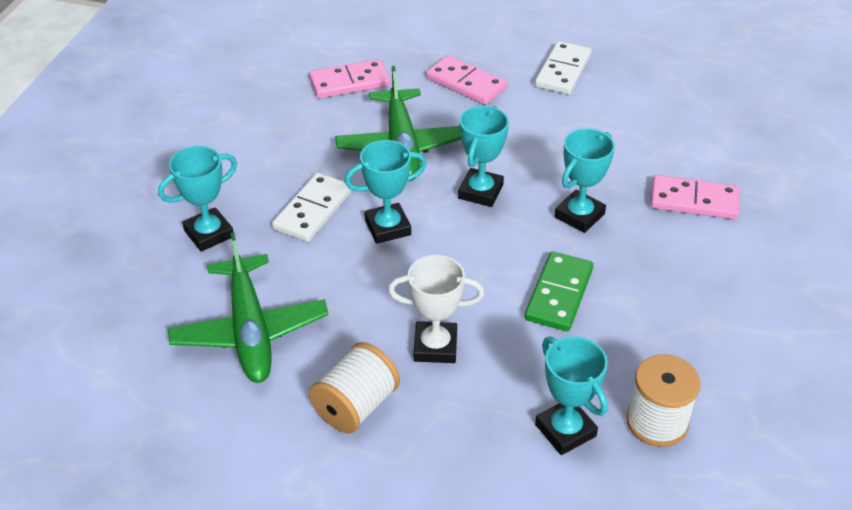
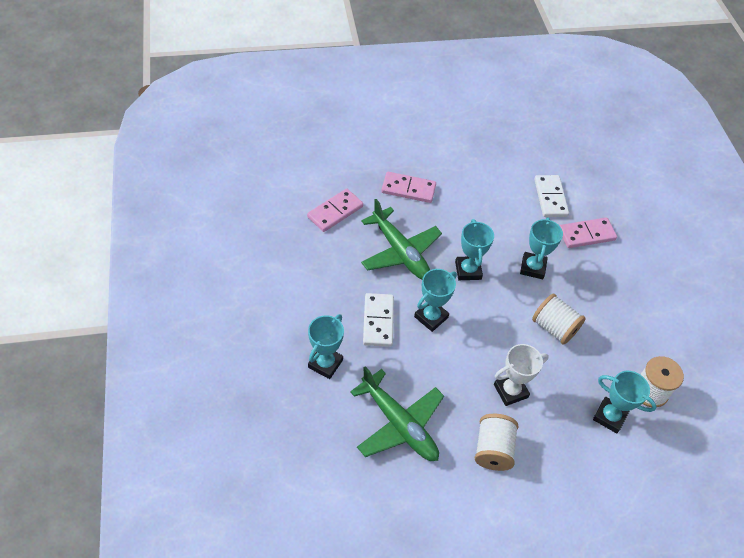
camera: 30 degrees left, 10 degrees up
(559, 294) = (554, 328): green domino -> white spool
(563, 71) = (460, 160): white domino -> white domino (550, 198)

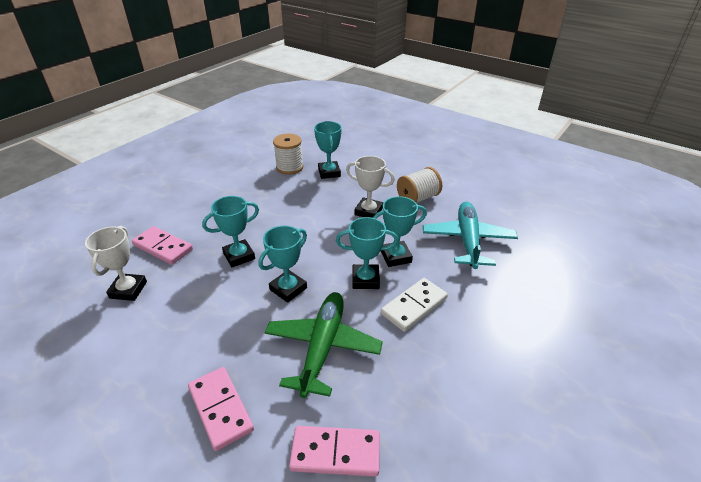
camera: 130 degrees left, 15 degrees down
(325, 363) = (494, 307): turquoise trophy -> turquoise trophy (396, 257)
(399, 424) = (468, 240): green plane -> turquoise plane
(550, 198) = (128, 290): white domino -> white trophy
(554, 328) = (289, 219): white spool -> none

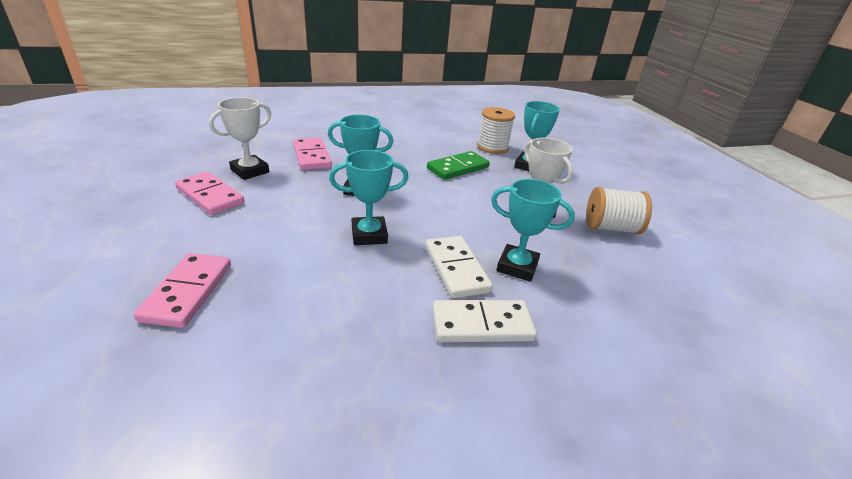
camera: 35 degrees right, 5 degrees down
(285, 199) = (458, 168): none -> green domino
(323, 347) = (336, 301): green plane -> none
(335, 453) = (217, 406): pink domino -> pink domino (210, 196)
(365, 279) = (456, 269): turquoise trophy -> white domino
(468, 240) = (636, 299): turquoise plane -> none

